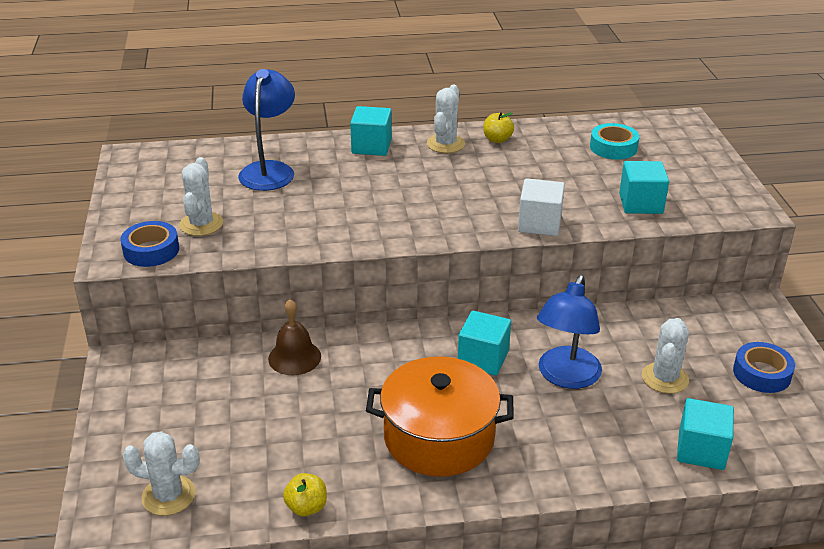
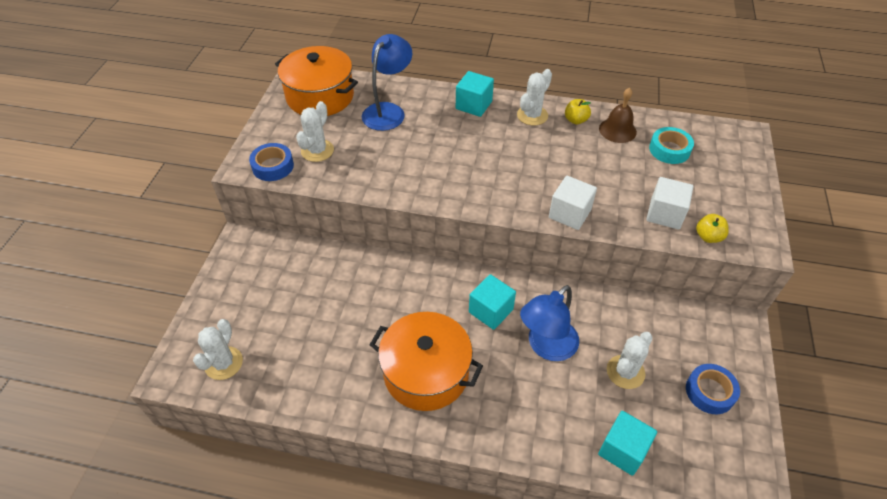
camera: 20 degrees right, 15 degrees up
(168, 496) = (223, 363): white cactus -> white cactus turned 75 degrees clockwise
(172, 171) = (320, 96): none -> orange pot
(294, 357) = (356, 270): brown bell -> brown bell (617, 130)
(306, 507) = (308, 403): yellow apple -> yellow apple (708, 237)
(641, 203) = (665, 214): turquoise cube -> white cube

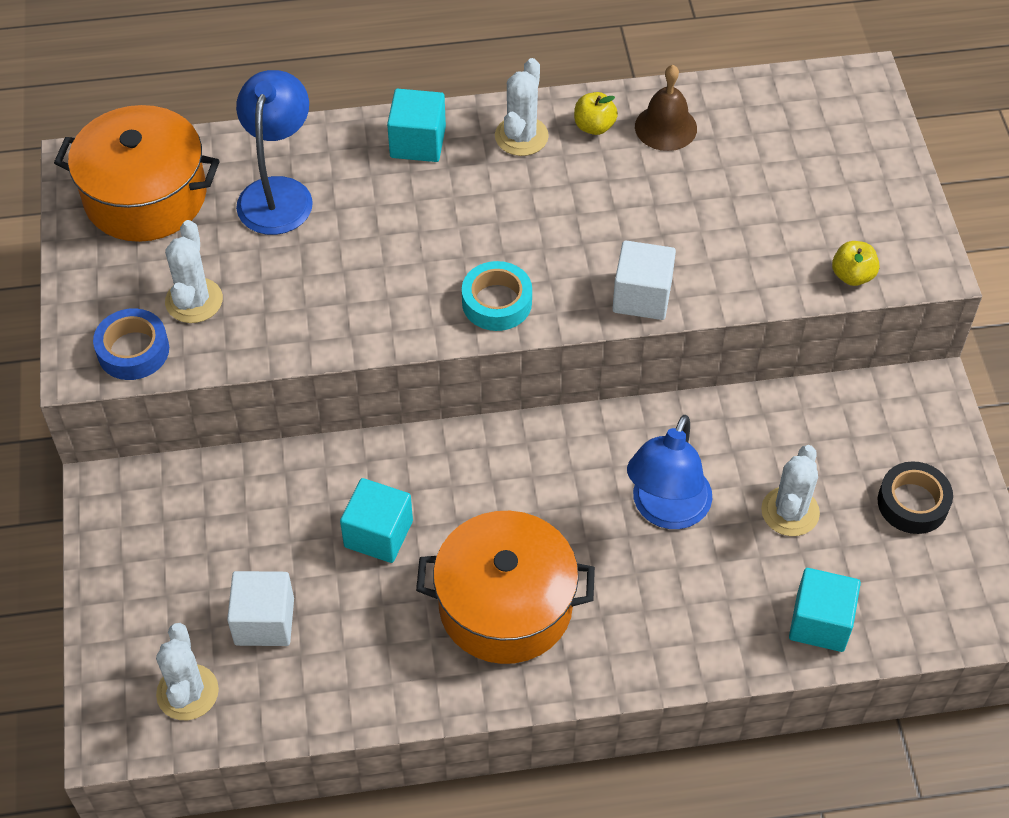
camera: 20 degrees left, 5 degrees up
(491, 311) = (564, 481): turquoise cube -> turquoise cube (378, 534)
(665, 214) = (781, 256): white cube -> white cube (264, 621)
(669, 150) = (755, 142): turquoise tape -> turquoise tape (497, 302)
(710, 392) = (912, 503): blue tape -> black tape

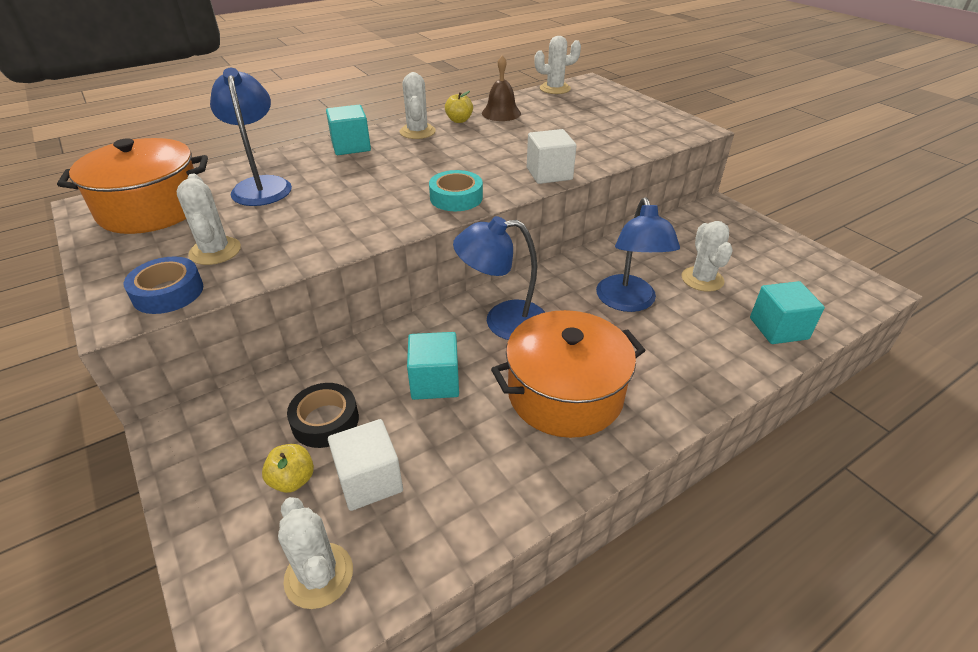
camera: 25 degrees left, 15 degrees down
(497, 480) = (503, 321): none -> blue lamp
(791, 84) = (555, 89): none -> white cactus
(852, 275) = (660, 140): yellow apple -> yellow apple (292, 480)
(912, 503) = (764, 254): black tape -> black tape (325, 421)

